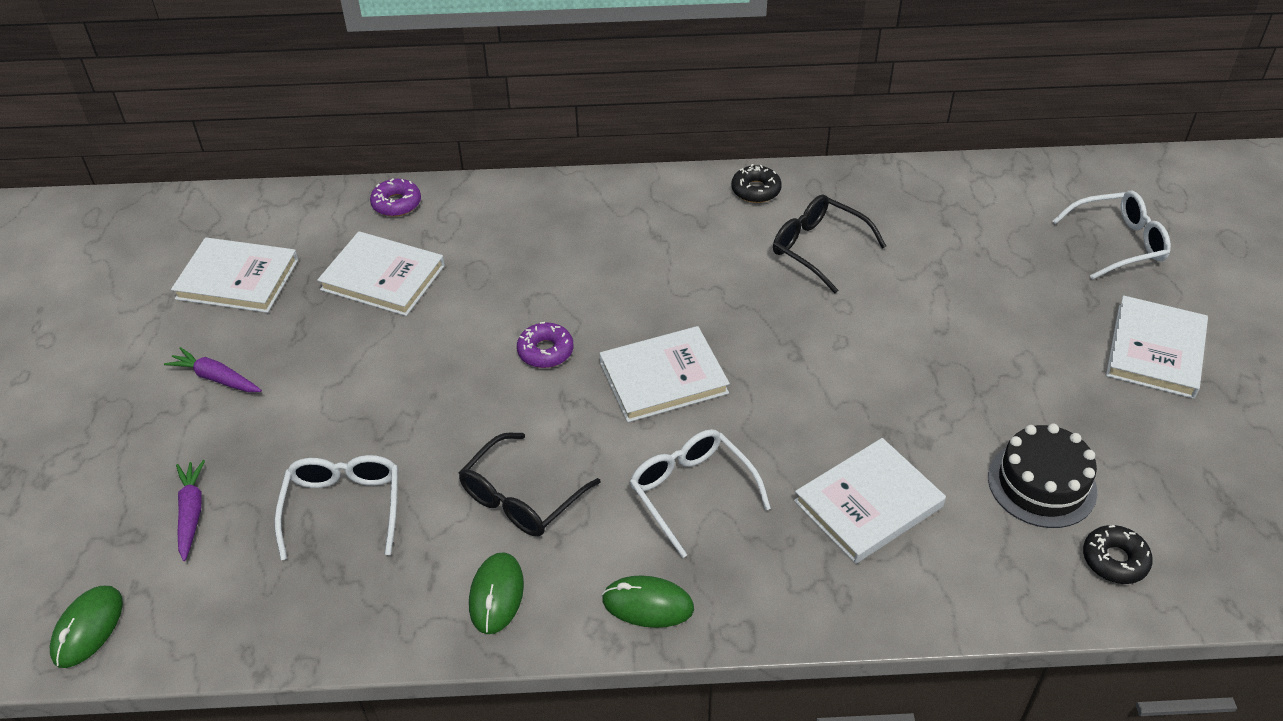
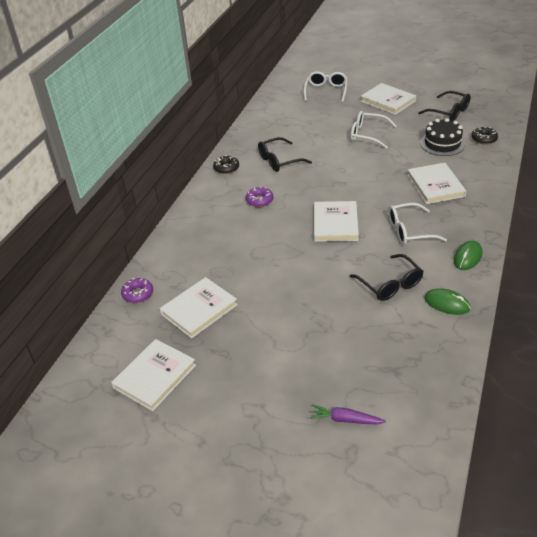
camera: 65 degrees left, 5 degrees down
(88, 628) = (415, 478): green mouse -> none
(216, 378) = (239, 396): purple carrot -> none
(343, 507) = (369, 351): white glasses -> white glasses (367, 135)
(545, 351) = (295, 258): purple donut -> purple donut (259, 200)
(1190, 470) = (449, 112): none -> black glasses

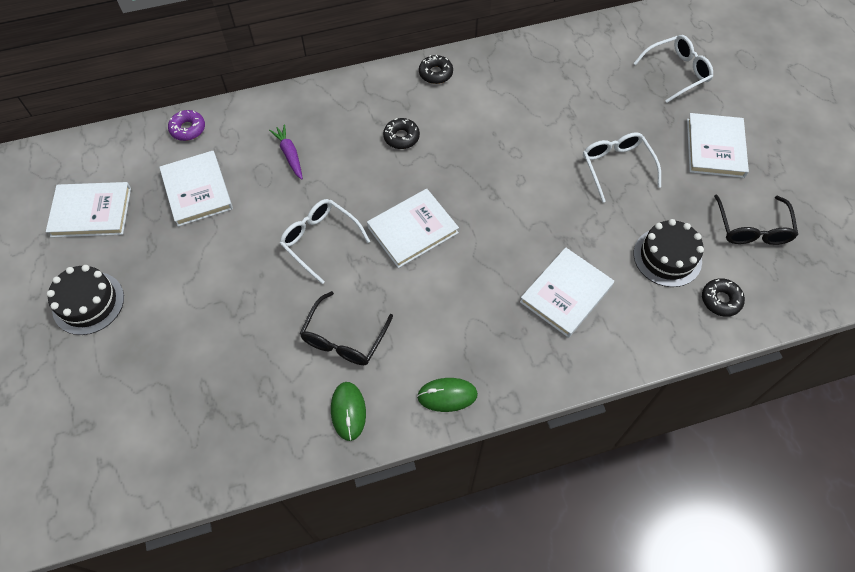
camera: 50 degrees right, 20 degrees up
(199, 309) = (197, 190): white book -> white book turned 60 degrees clockwise
(240, 409) = (88, 303): none -> black cake
(259, 200) = (401, 137): purple donut -> black donut
(279, 161) = (488, 111): black glasses -> none
(345, 419) = (121, 399): purple carrot -> purple carrot (290, 155)
(409, 231) = (453, 310): white glasses -> white glasses (320, 240)

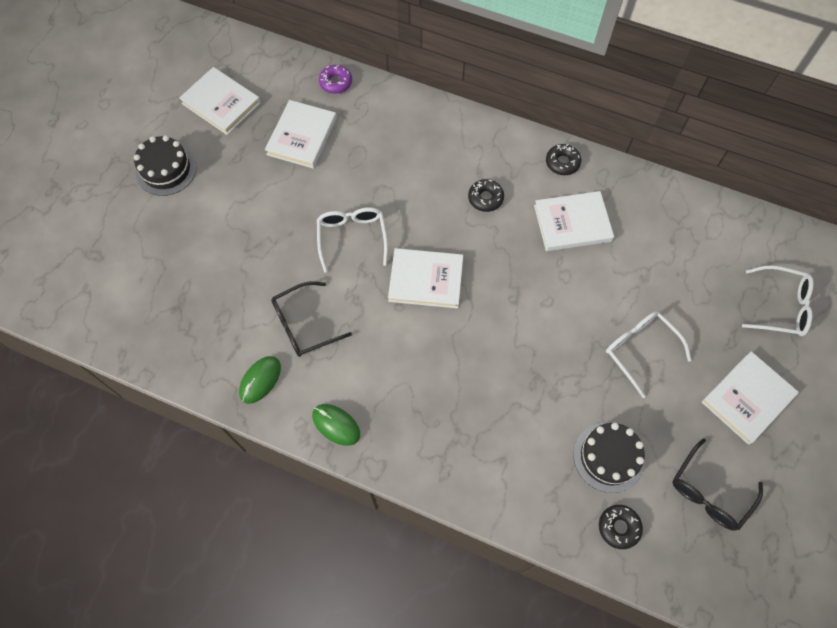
camera: 40 degrees right, 5 degrees up
(290, 155) = (389, 154): purple carrot -> none
(566, 294) = (495, 420): white book -> white book (572, 223)
(616, 167) = (640, 350): white glasses -> white glasses turned 60 degrees counterclockwise

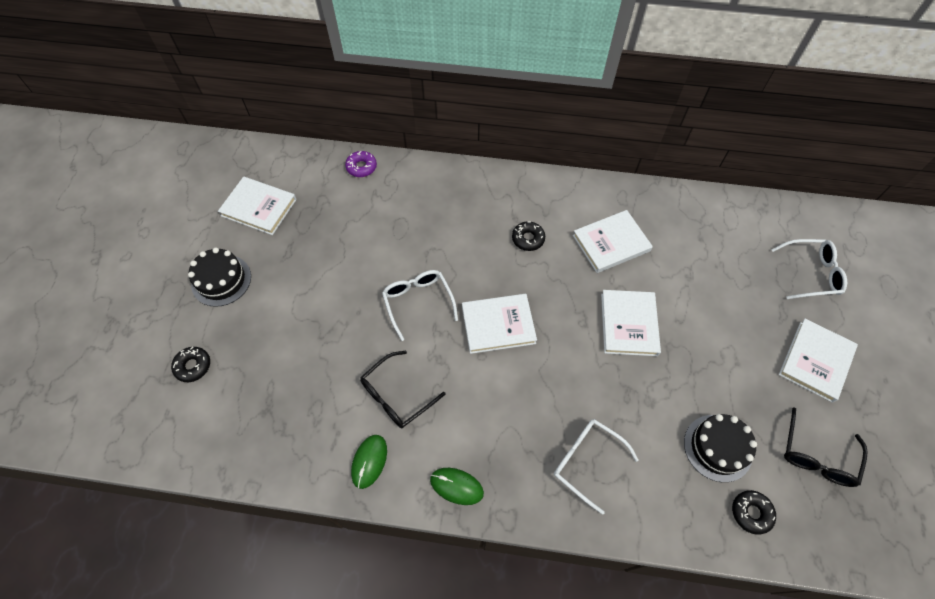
camera: 15 degrees left, 5 degrees down
(302, 136) = (344, 221): white book -> white book (628, 324)
(562, 162) = (584, 193): black donut -> black donut (193, 366)
(640, 350) = (709, 341): white glasses -> white glasses (586, 461)

